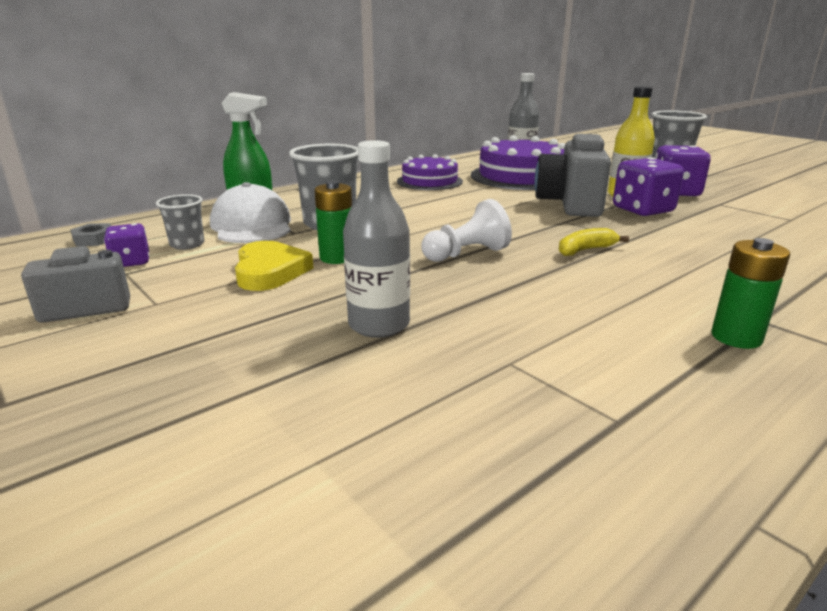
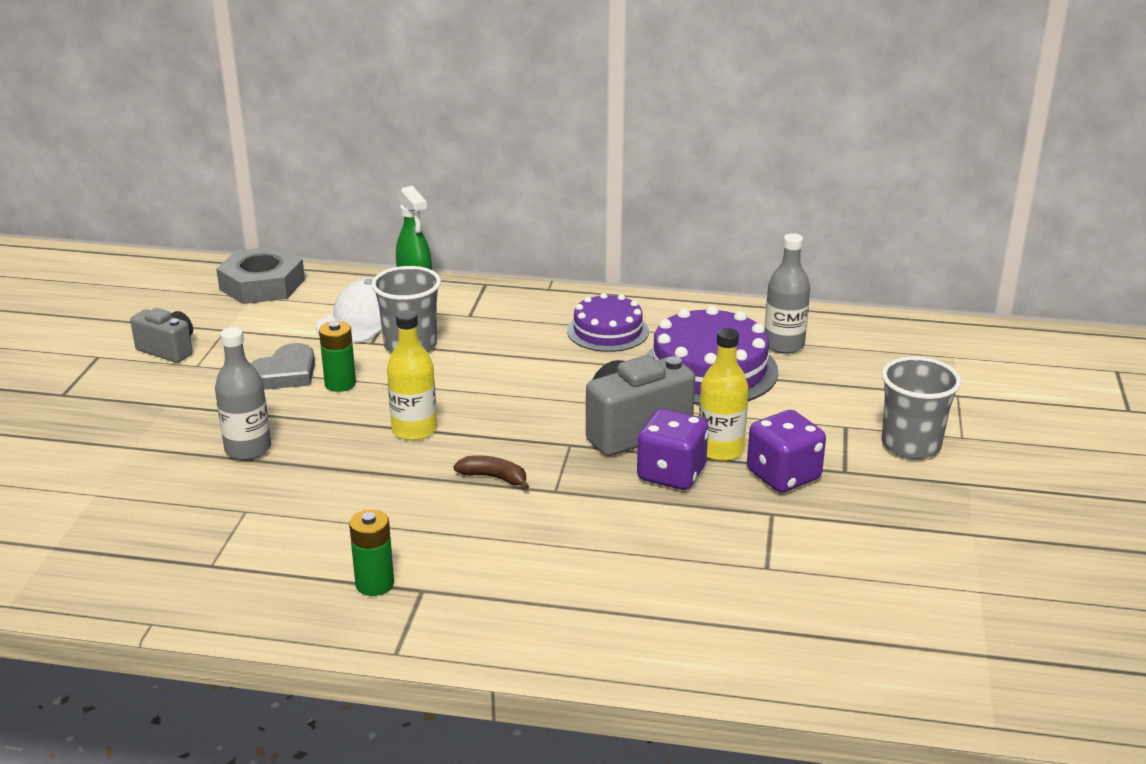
camera: 50 degrees right, 5 degrees up
(94, 239) = (262, 284): grey nut -> grey nut, size x2.39
(131, 262) = (242, 320): purple dice -> none
(187, 244) = (295, 319): grey cup -> none
(270, 271) = (285, 373): yellow heart -> grey heart
(466, 254) = (414, 430): white pawn -> yellow bottle
(585, 250) = (494, 477): yellow banana -> brown banana

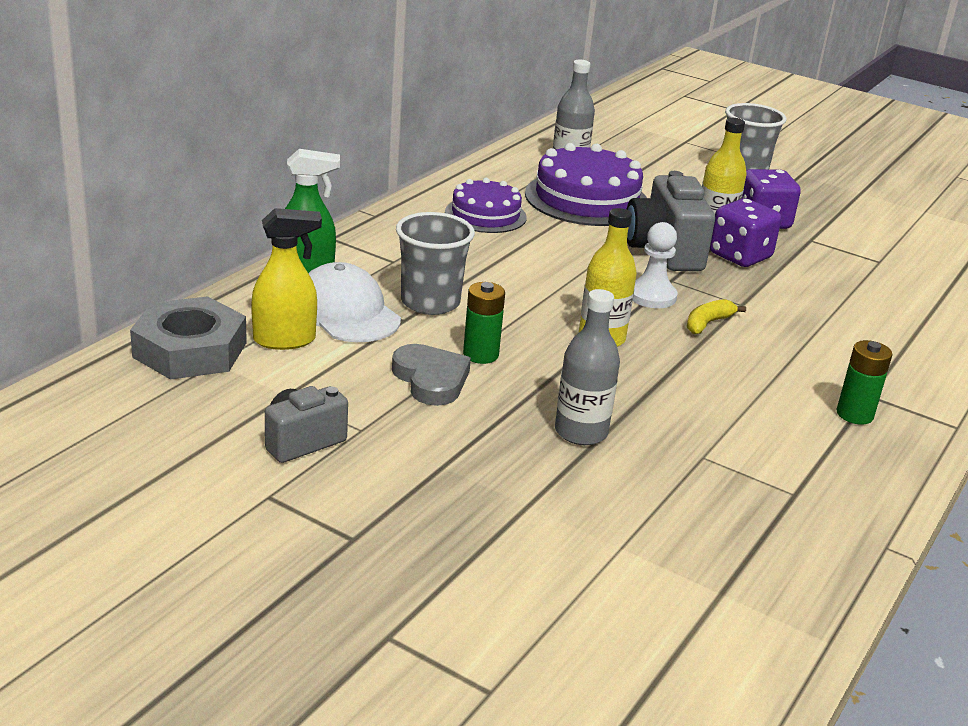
camera: 70 degrees left, 0 degrees up
(301, 310) = (285, 340): none -> yellow spray bottle
(494, 477) = (707, 323): brown banana -> yellow banana
(523, 440) = (651, 296): none -> white pawn

